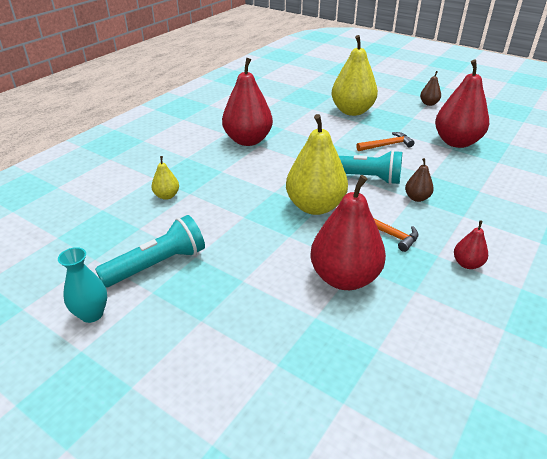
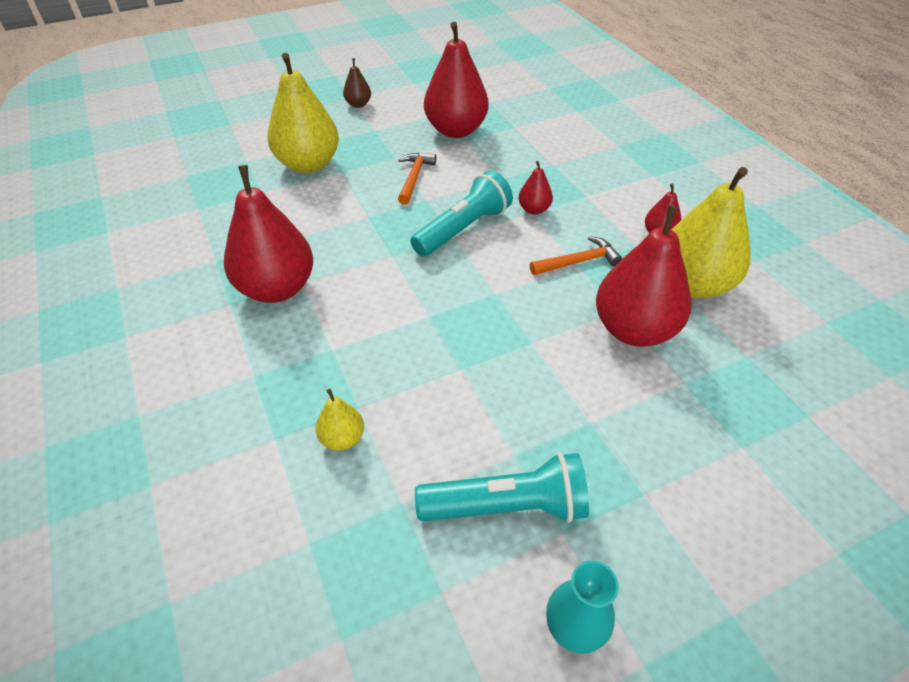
camera: 60 degrees left, 10 degrees up
(158, 264) = (507, 506): turquoise flashlight -> turquoise flashlight turned 90 degrees clockwise
(315, 206) = (490, 293): yellow pear -> yellow pear (692, 284)
(417, 198) = (534, 209): brown pear -> red pear

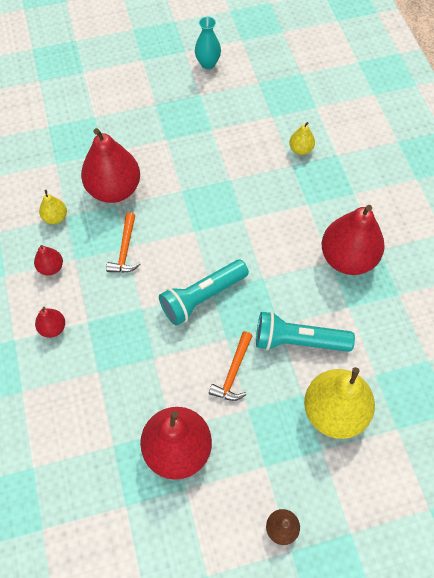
camera: 170 degrees left, 15 degrees up
(507, 506) = (222, 108): turquoise flashlight -> turquoise flashlight (298, 340)
(534, 209) = (138, 311): red pear -> red pear (53, 328)
(578, 261) = (125, 250): orange hammer -> orange hammer turned 75 degrees counterclockwise
(692, 284) = (55, 217): yellow pear -> yellow pear, size x0.46

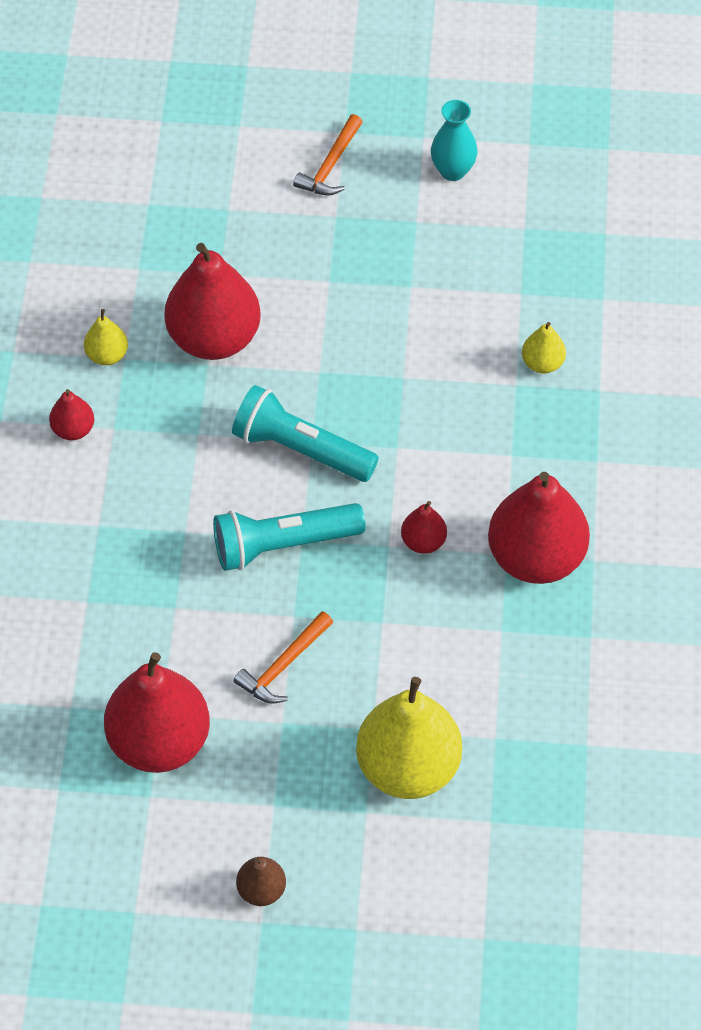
camera: 20 degrees right, 5 degrees down
(53, 328) = (44, 519): red pear -> red pear (423, 542)
(125, 250) = (195, 437): orange hammer -> orange hammer (331, 165)
(298, 340) = (400, 653): turquoise flashlight -> turquoise flashlight (300, 449)

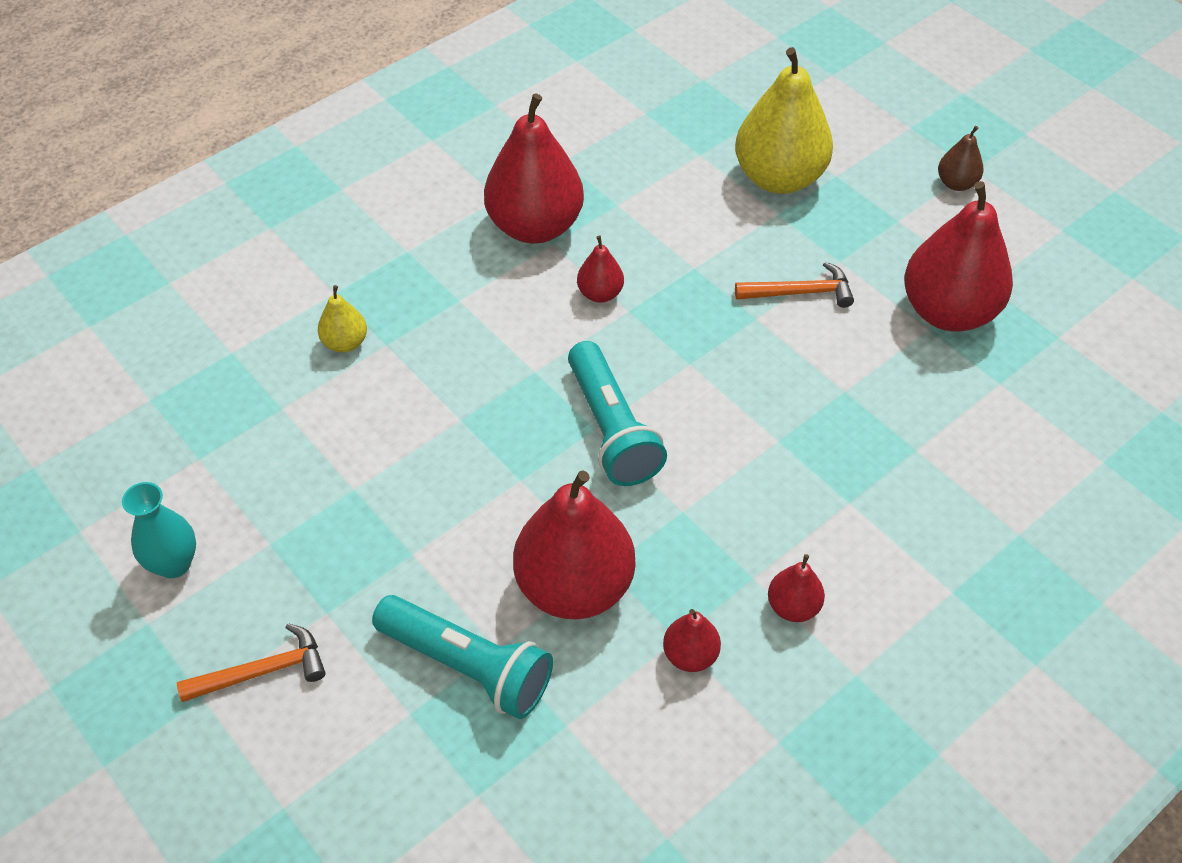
camera: 135 degrees left, 5 degrees down
(107, 355) = (690, 655): yellow pear -> red pear
(283, 544) = (709, 370): turquoise flashlight -> turquoise flashlight (468, 667)

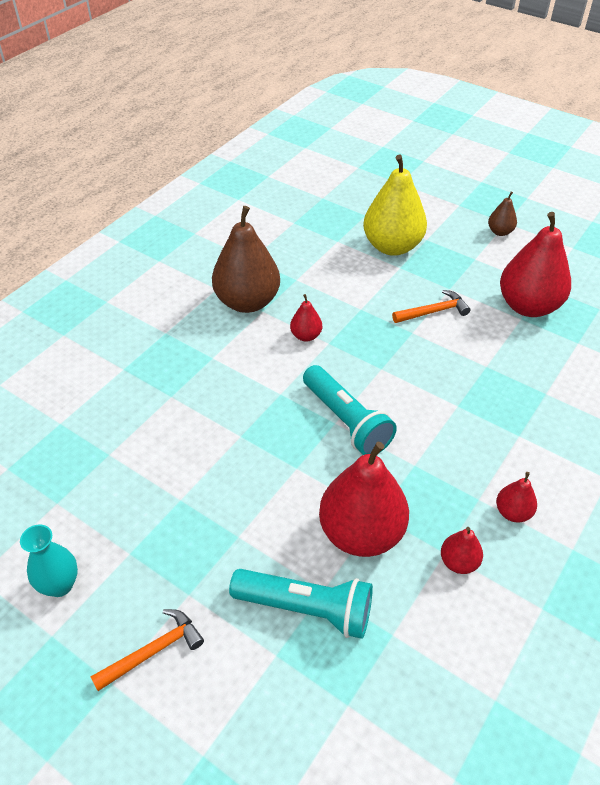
camera: 15 degrees left, 5 degrees down
(345, 343) = (141, 400): yellow pear -> none
(535, 226) = (247, 302): red pear -> brown pear

